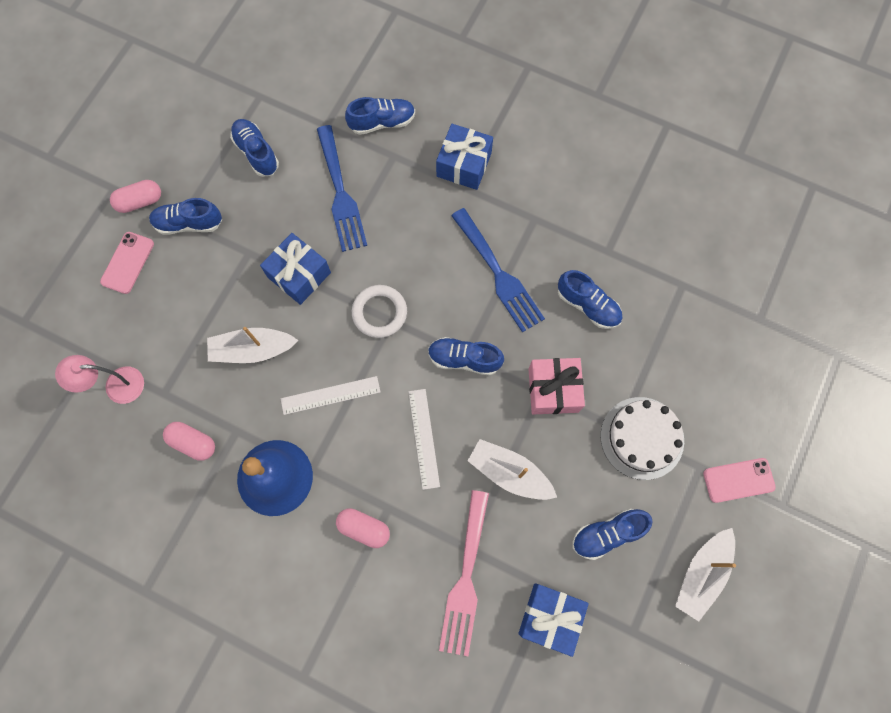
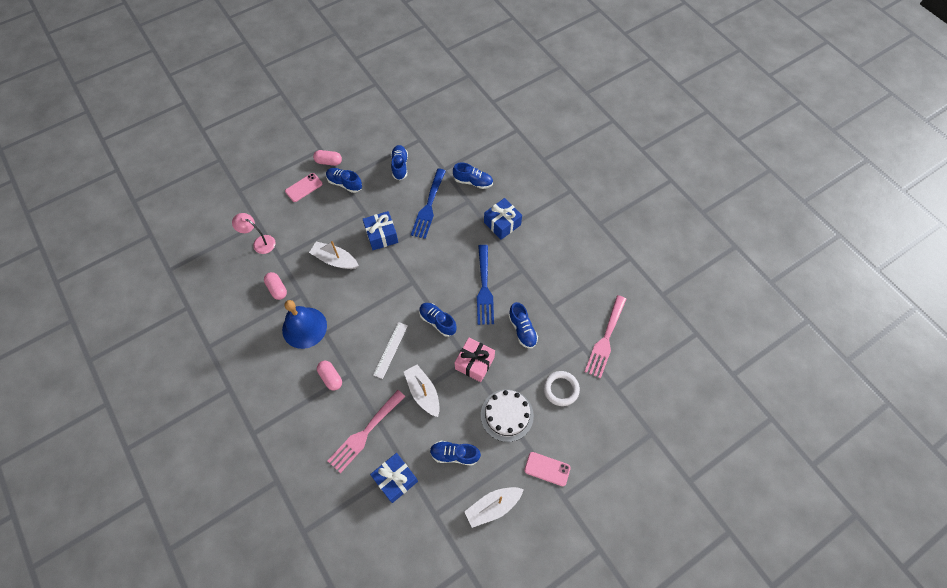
camera: 30 degrees right, 10 degrees down
(330, 395) = (358, 302): white ruler -> none
(379, 312) = (409, 275): white ring -> white ring (561, 389)
(705, 258) = (605, 339): none -> pink fork

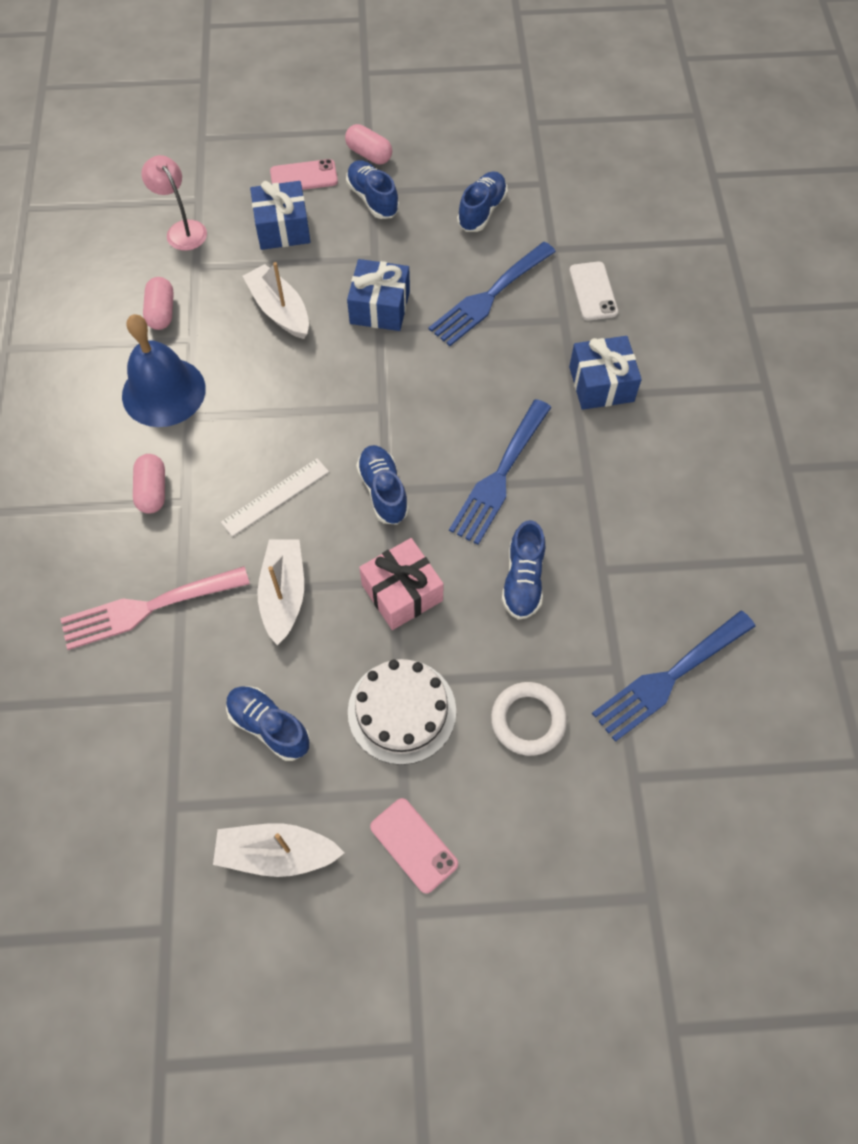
camera: 30 degrees right, 0 degrees up
(395, 479) = (146, 711): blue gift -> blue gift (282, 228)
(473, 182) = (593, 291): blue shoe -> white phone
(605, 339) = (669, 678): pink fork -> blue fork

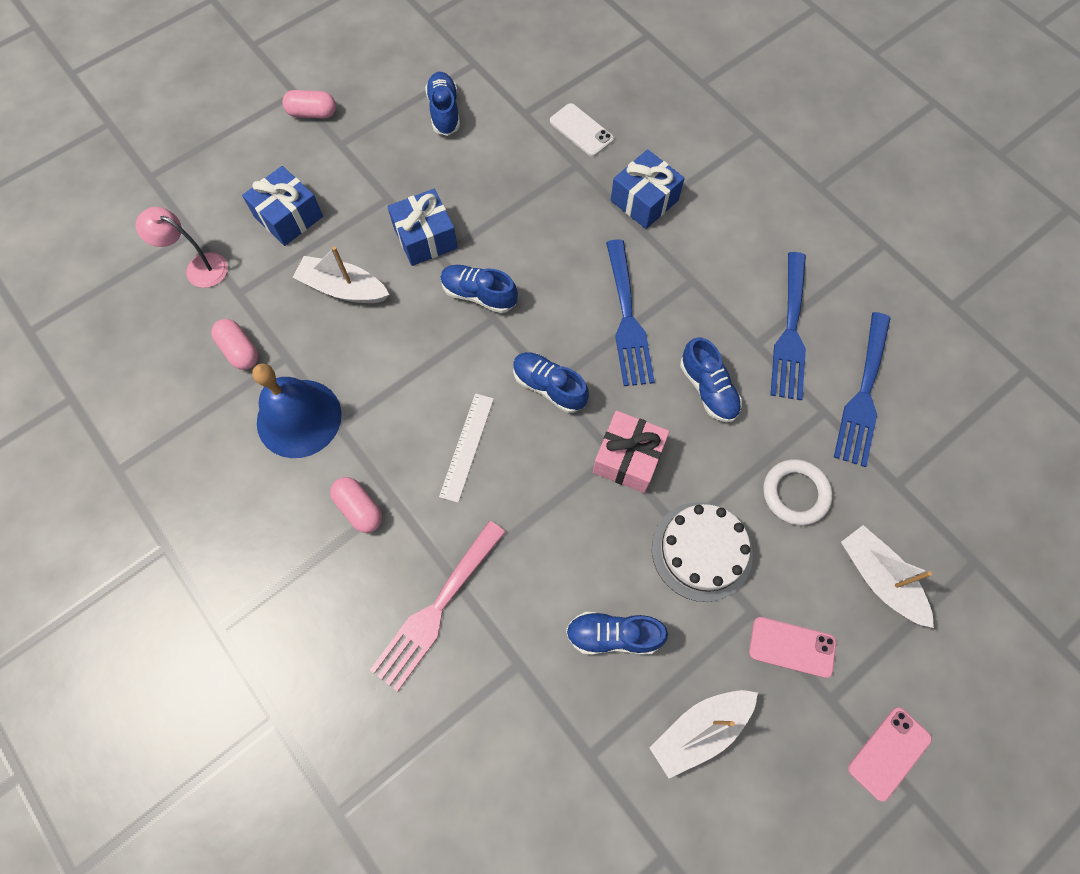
camera: 35 degrees left, 5 degrees up
(283, 594) = (538, 522): white boat -> white boat (879, 578)
(304, 176) = (271, 162): pink phone -> pink phone (889, 753)
(373, 199) = (346, 150): blue shoe -> blue shoe (479, 295)
(489, 297) = (506, 179): blue fork -> blue fork (790, 332)

